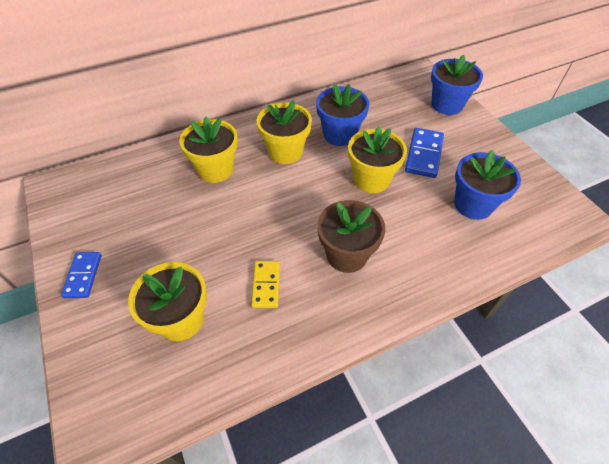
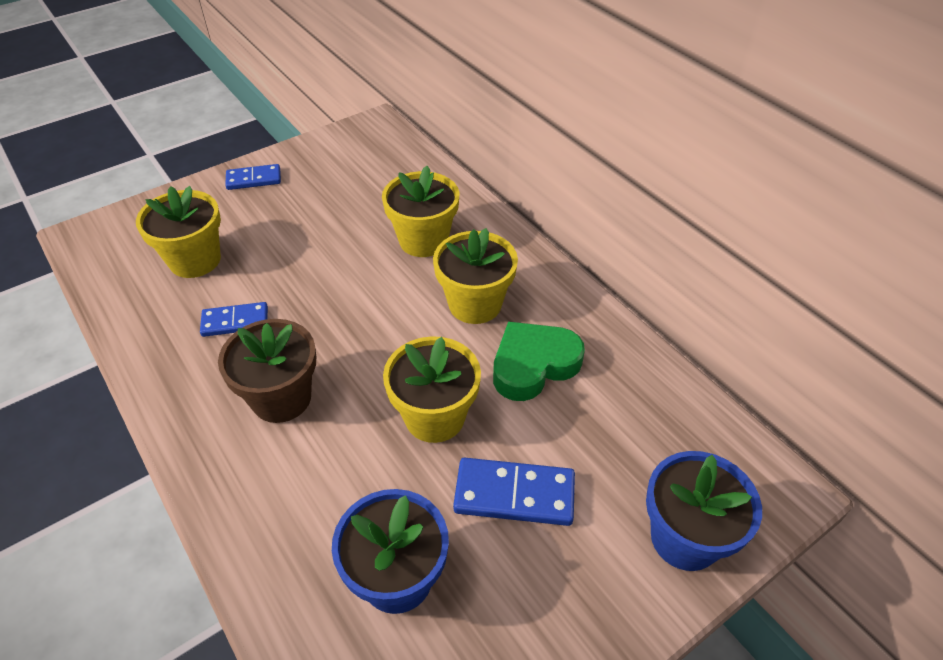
camera: 80 degrees right, 5 degrees down
(266, 285) = (235, 321): yellow domino -> blue domino
(339, 134) = (533, 365): blue flower pot -> green heart

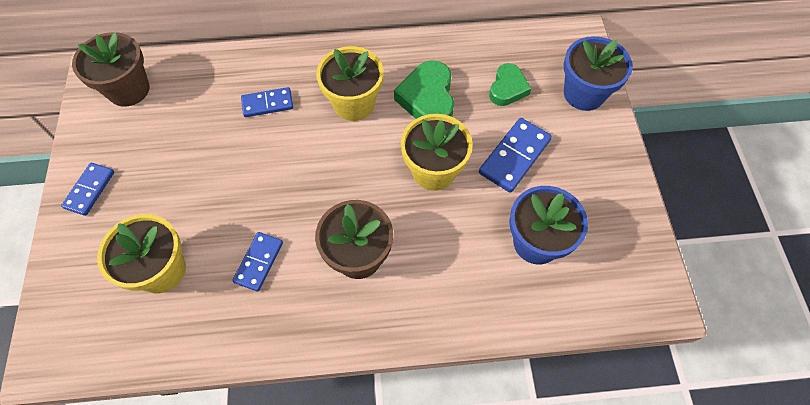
camera: 60 degrees left, 15 degrees up
(371, 149) = (128, 90): none -> brown flower pot
(423, 240) = (267, 104): yellow flower pot -> blue domino
(616, 440) = (507, 88): none -> green heart

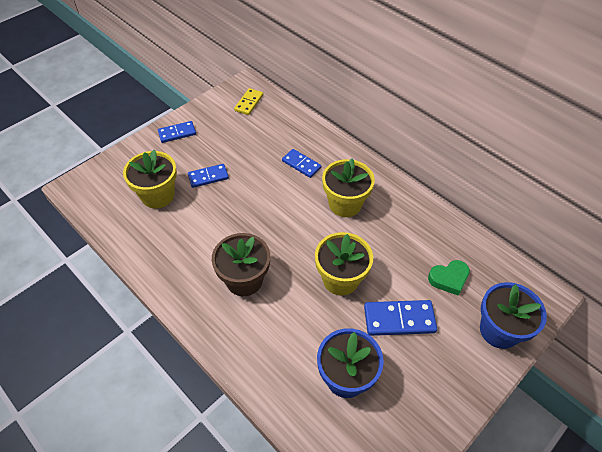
camera: 50 degrees right, 10 degrees down
(128, 90) = (249, 103): brown flower pot -> yellow domino
(258, 262) = (198, 234): blue domino -> blue domino (208, 177)
(427, 98) = (390, 239): green heart -> none

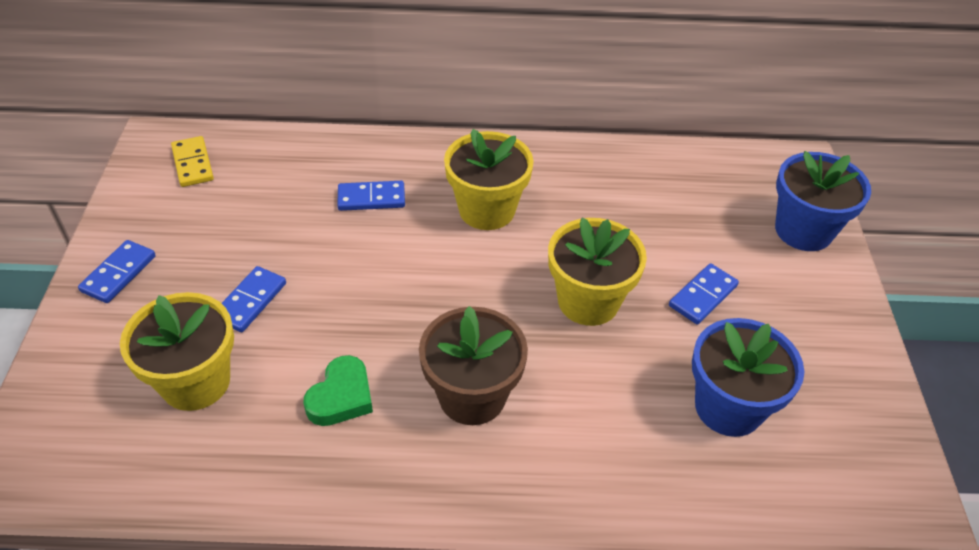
camera: 45 degrees left, 5 degrees down
(399, 319) = (703, 296): blue domino -> blue domino, size x0.67
(449, 279) = (697, 213): green heart -> green heart (341, 397)

